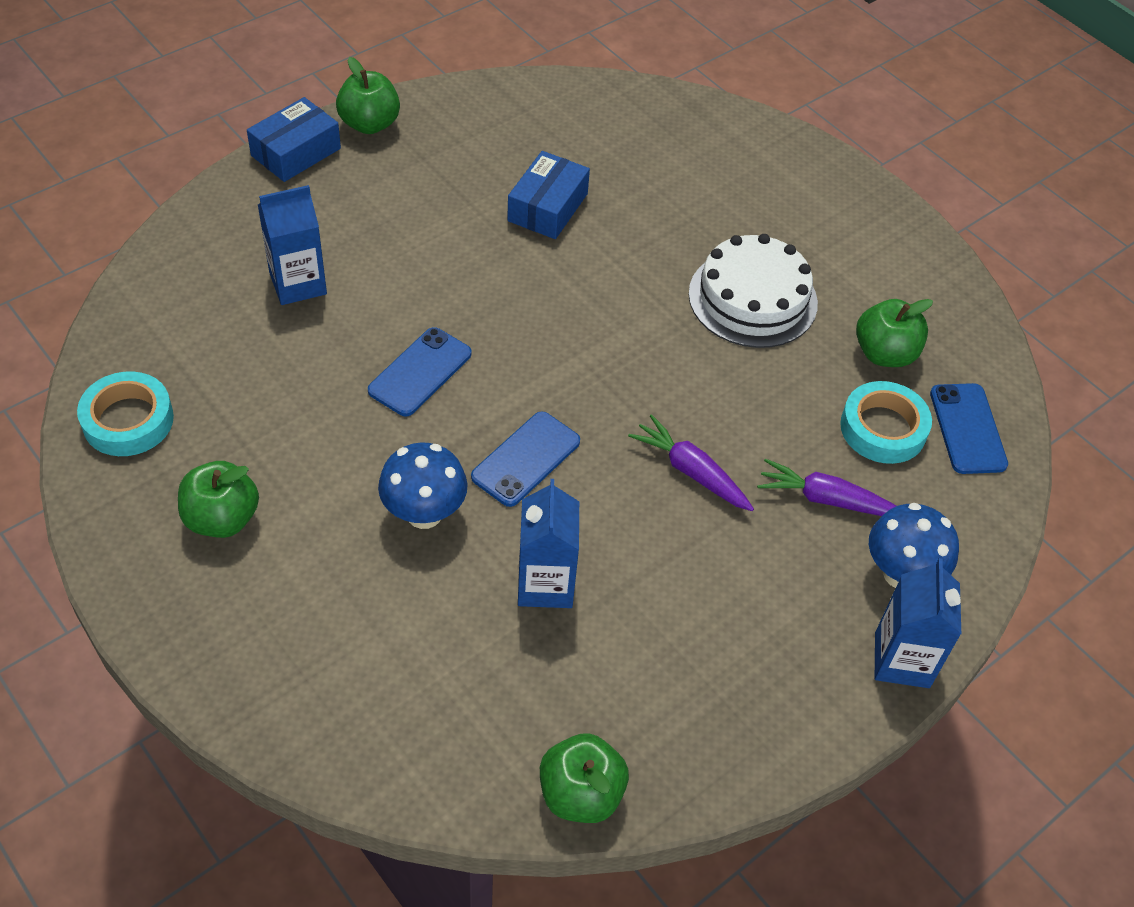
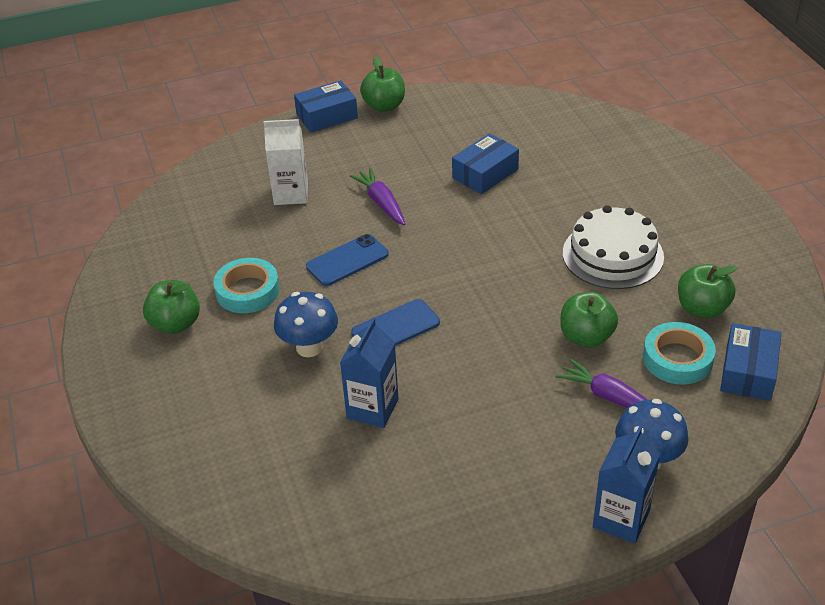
camera: 25 degrees right, 10 degrees down
(128, 420) = (145, 255): turquoise tape -> turquoise tape (247, 291)
(298, 283) = (291, 194): blue carton -> white carton
(581, 794) = (334, 548): green apple -> green apple (586, 337)
(691, 471) = (513, 358): purple carrot -> purple carrot (381, 203)
(967, 429) = (748, 372): blue phone -> blue box

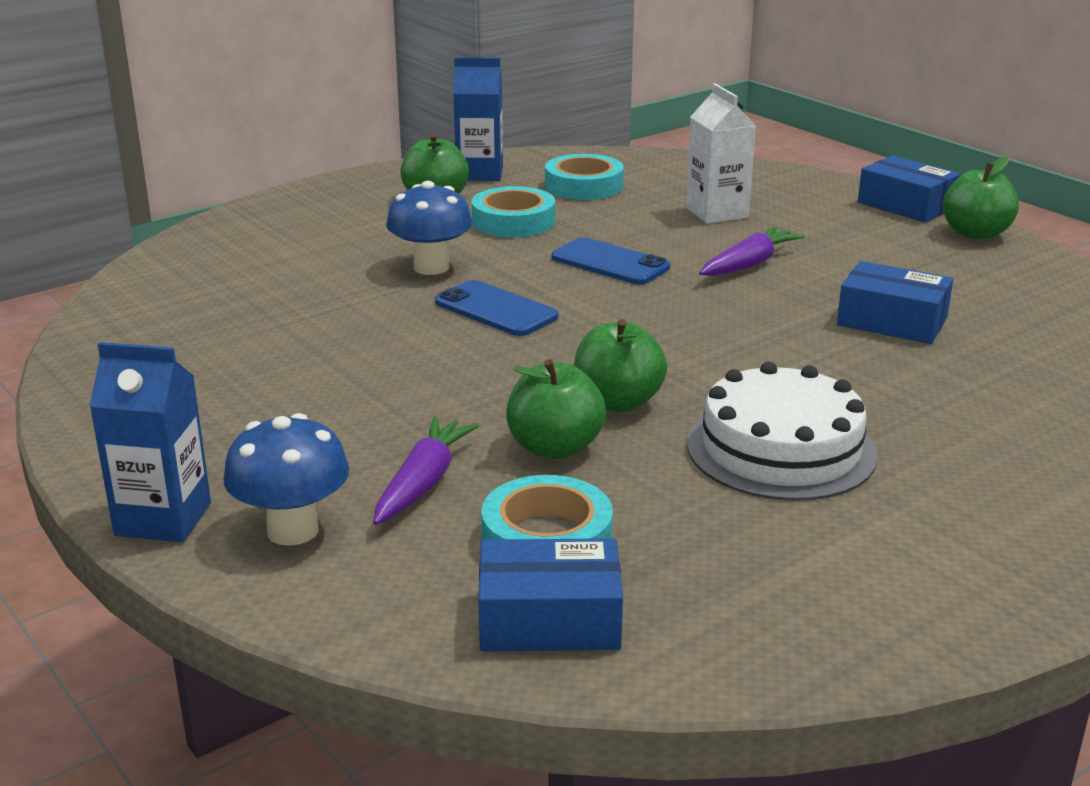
camera: 70 degrees right, 15 degrees down
(201, 242) = (584, 186): none -> turquoise tape
(372, 409) = (336, 318): blue carton -> blue carton (479, 173)
(702, 309) = (698, 553): green apple -> green apple (617, 402)

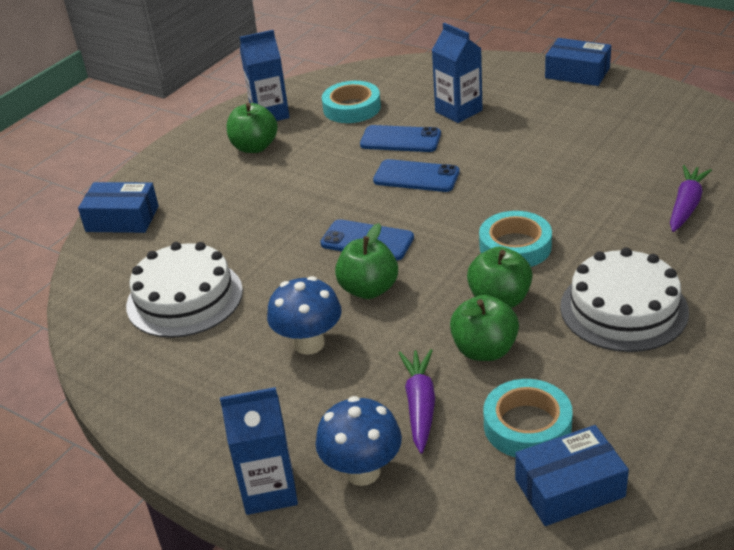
camera: 15 degrees left, 10 degrees up
(231, 315) = (184, 298): none -> white cake
(431, 267) = (296, 214): blue mushroom -> blue mushroom (309, 343)
(513, 221) = (324, 155): turquoise tape -> turquoise tape (515, 246)
(619, 225) = (400, 139): none -> blue phone
(717, 213) = (458, 111): white carton -> blue carton
(749, 264) = (508, 153): purple carrot -> purple carrot (686, 205)
(892, 321) = (628, 181): blue box -> blue box (122, 219)
(975, 233) = (635, 88): green apple -> green apple (369, 289)

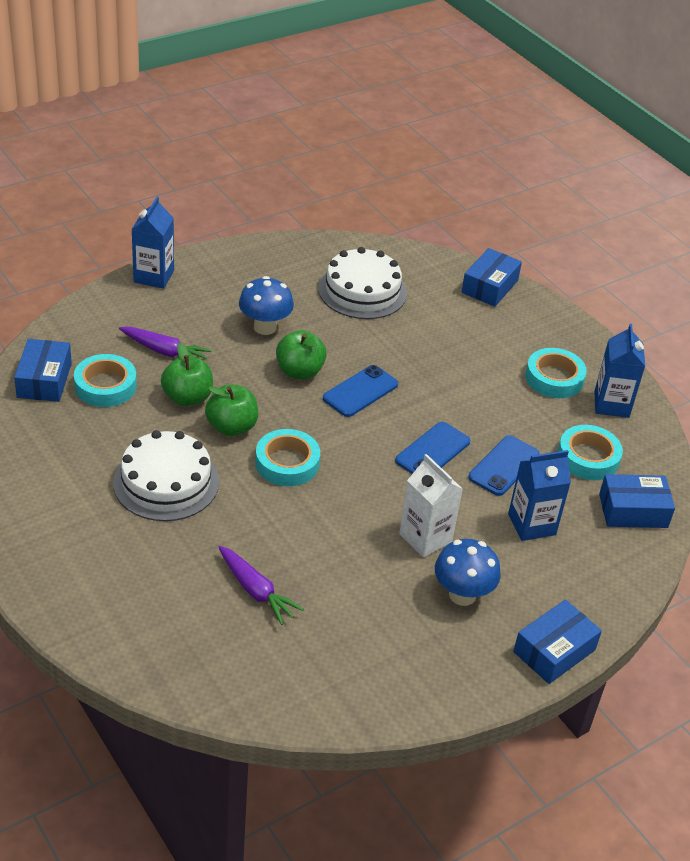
camera: 105 degrees right, 5 degrees up
(254, 147) = (554, 378): green apple -> turquoise tape
(362, 471) = (134, 311): blue mushroom -> blue mushroom (462, 594)
(397, 78) = (633, 511): none -> blue box
(527, 149) = (425, 538): none -> white carton

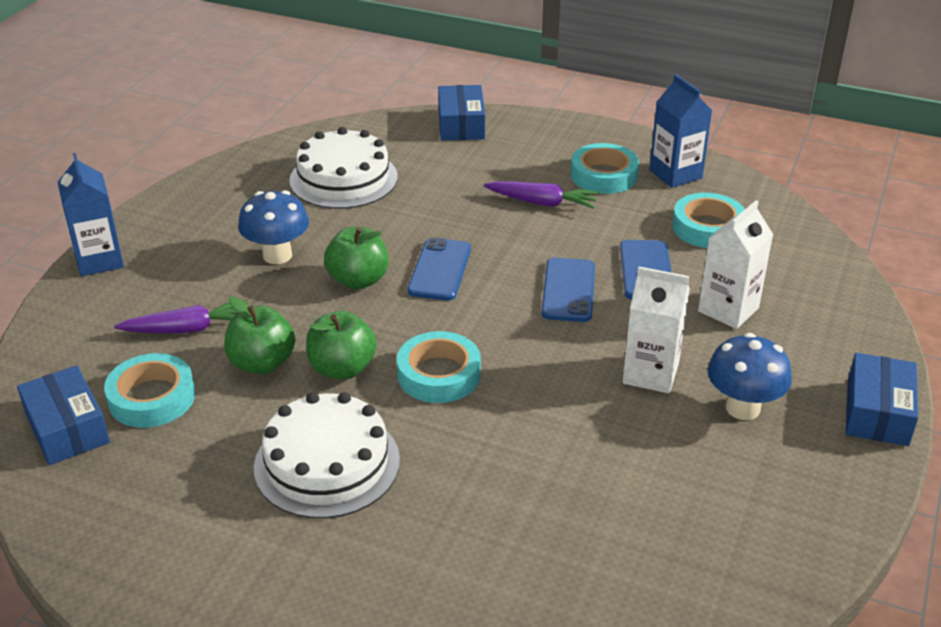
camera: 30 degrees left, 5 degrees down
(256, 591) = (545, 523): purple carrot -> purple carrot (542, 203)
(531, 524) = (728, 309): blue carton -> white carton
(633, 511) = (795, 253): blue box -> none

